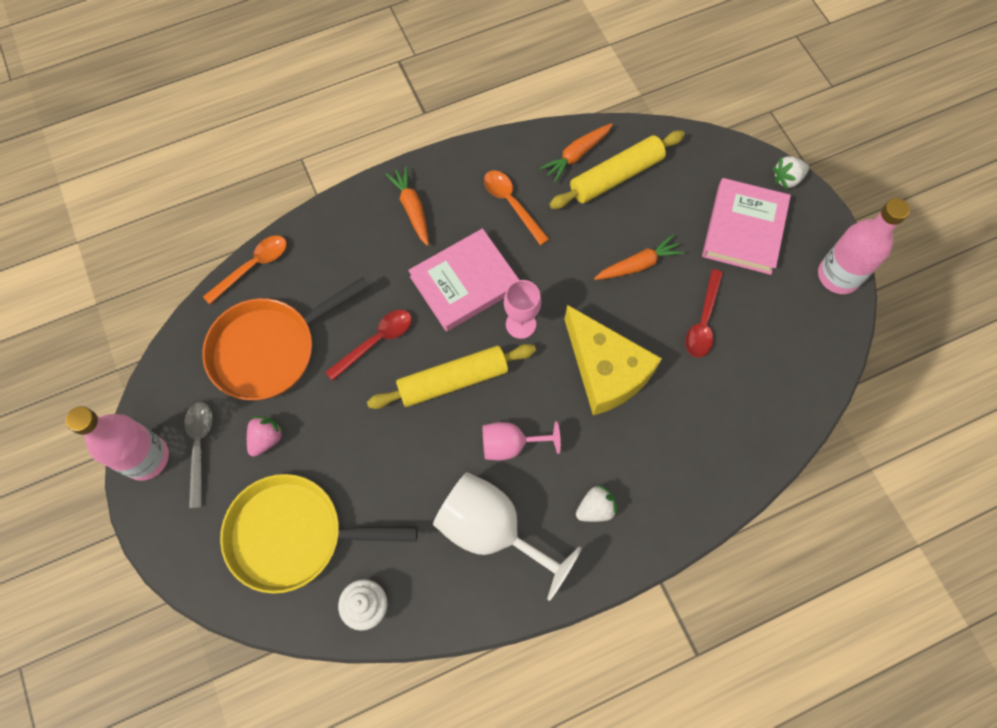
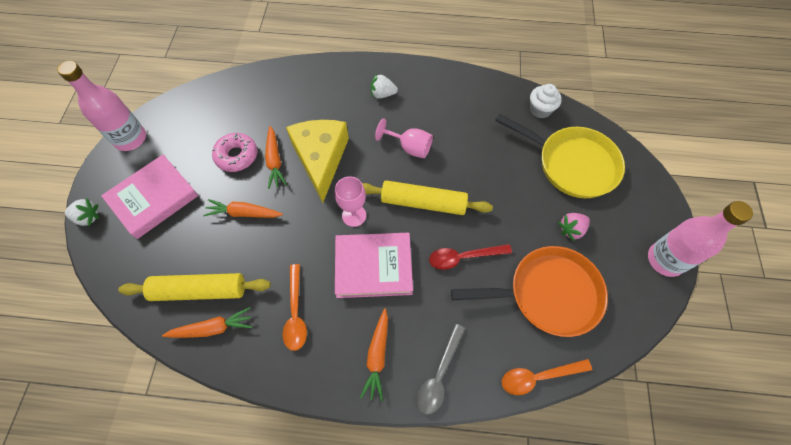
camera: 150 degrees left, 5 degrees down
(200, 447) = (622, 248): grey spoon -> grey spoon (439, 375)
(491, 530) = (448, 111): white goblet -> none
(655, 338) = (274, 161): none -> orange carrot
(703, 321) = (237, 156): red spoon -> pink donut

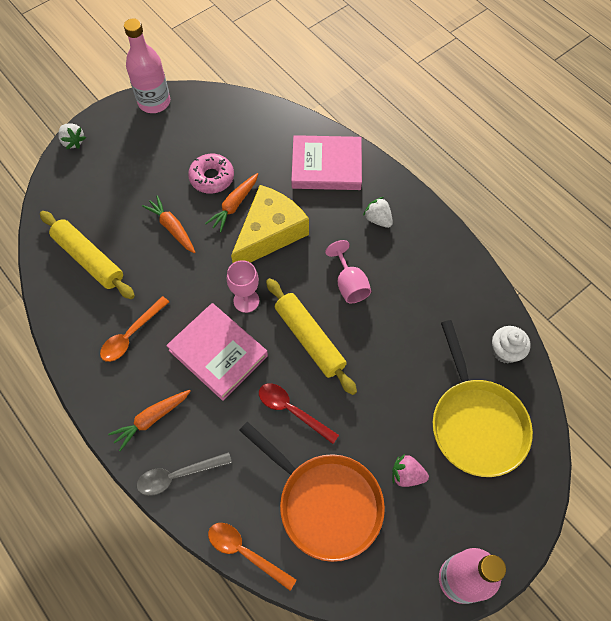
camera: 45 degrees right, 0 degrees up
(153, 198) = (125, 163): pink book -> pink book (326, 166)
(212, 328) = (71, 294): orange carrot -> none

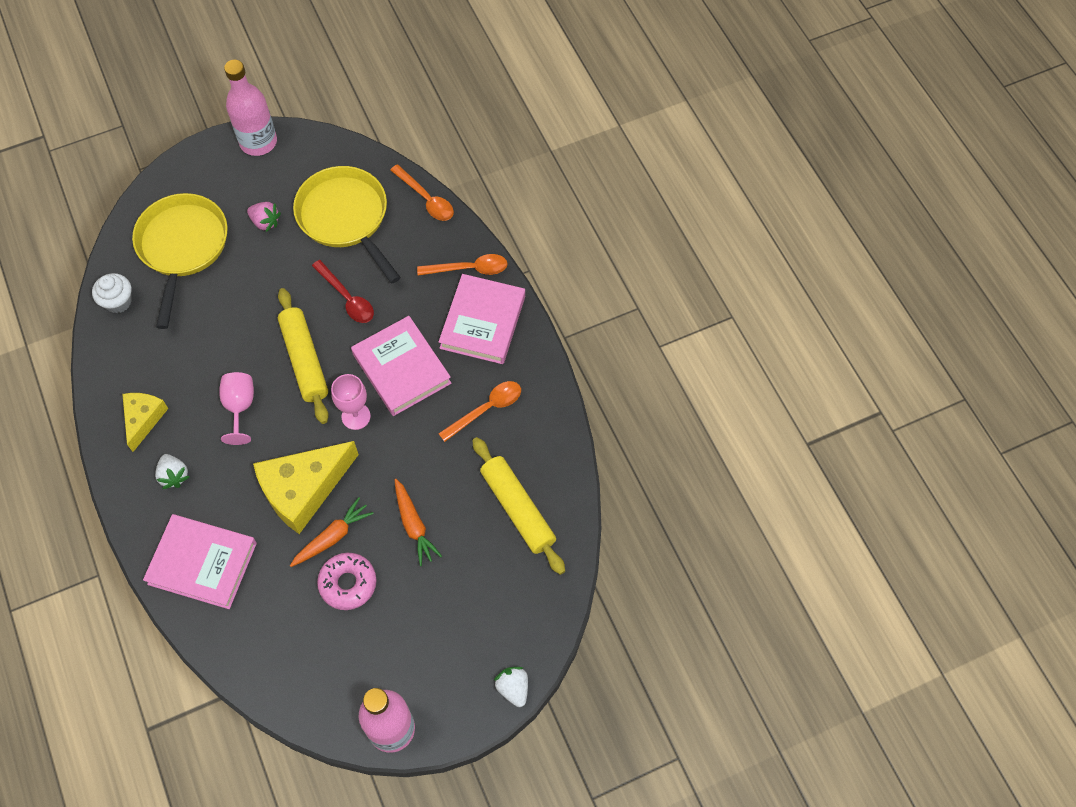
camera: 165 degrees left, 0 degrees up
(151, 419) = (483, 322): orange carrot -> pink book
(178, 475) = (469, 269): grey spoon -> orange spoon
(325, 503) = (346, 218): orange pan -> yellow pan
(425, 255) = (143, 419): none -> yellow cheese

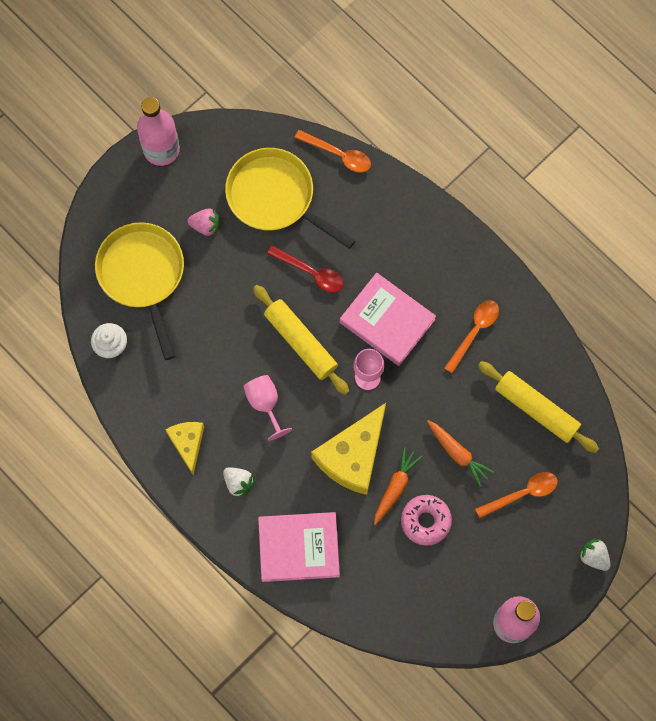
camera: 20 degrees left, 10 degrees up
(469, 269) = (405, 209): orange spoon -> orange spoon (522, 494)
(483, 322) = (438, 254): pink book -> none

